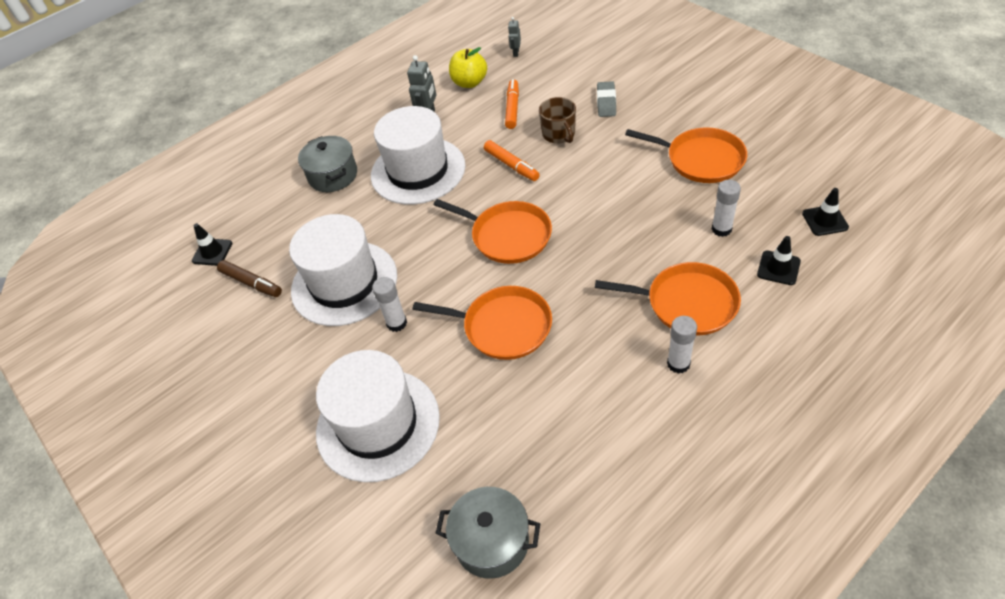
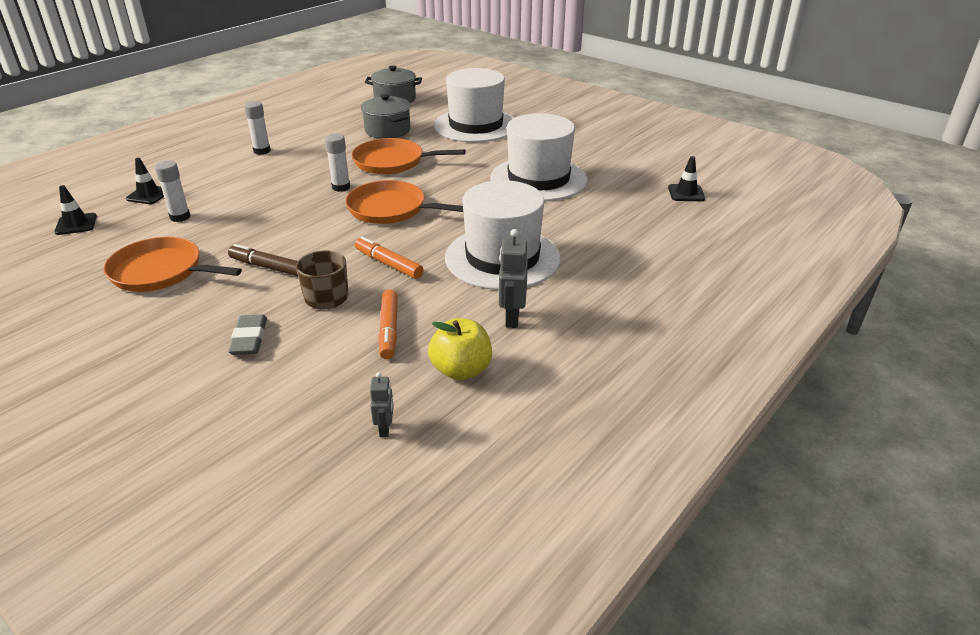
camera: 165 degrees right, 15 degrees down
(251, 283) = (626, 177): brown marker -> brown marker (268, 267)
(333, 175) = (606, 252): grey pot -> grey pot (387, 130)
(396, 323) = (480, 161): white glue stick -> white glue stick (341, 187)
(687, 303) = (239, 176): orange pan -> none

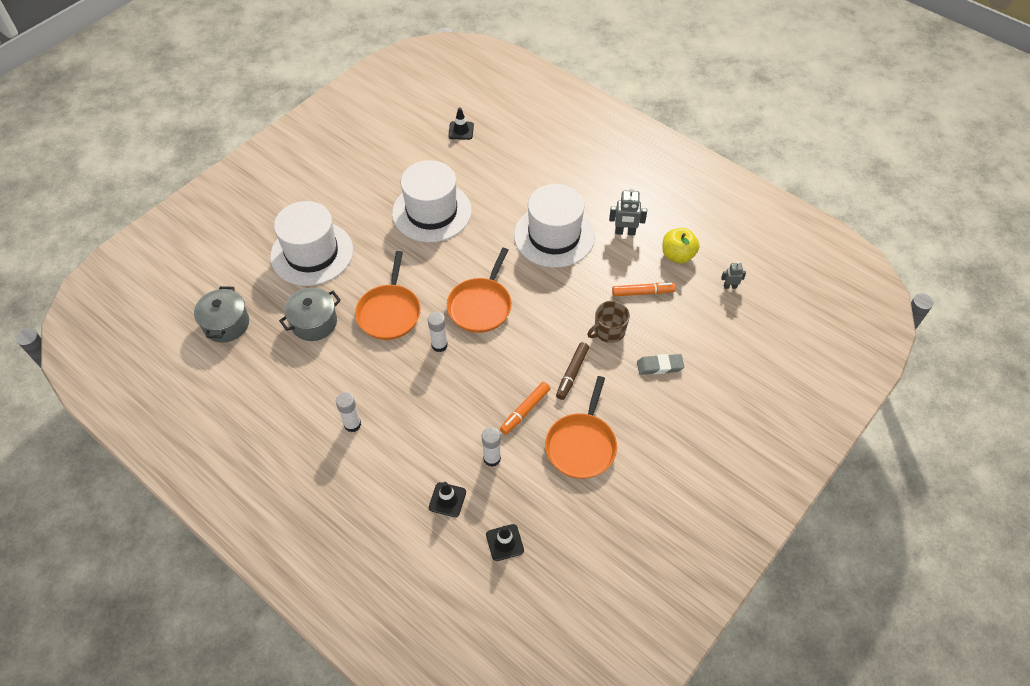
camera: 90 degrees left, 20 degrees up
(388, 264) = (564, 300): orange marker -> orange marker (525, 411)

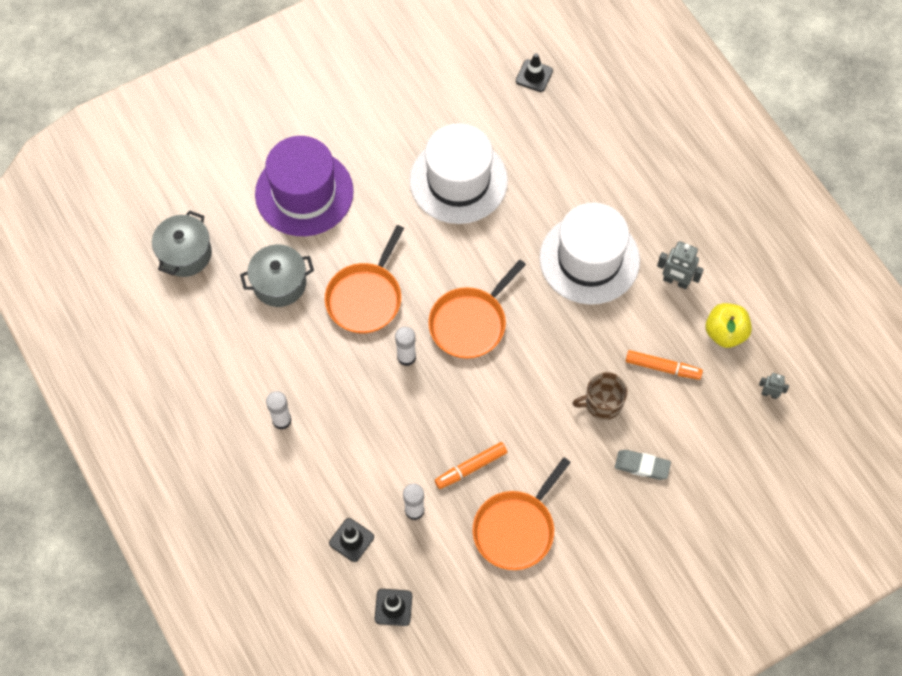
camera: 20 degrees right, 10 degrees up
(312, 253) = (304, 193): white hat -> purple hat
(572, 373) = (540, 441): brown marker -> none

